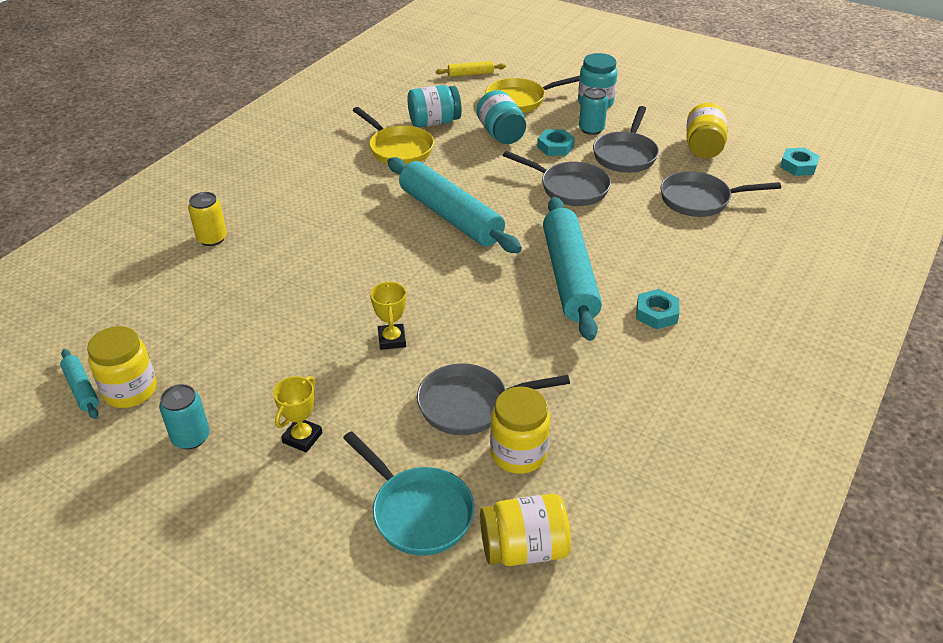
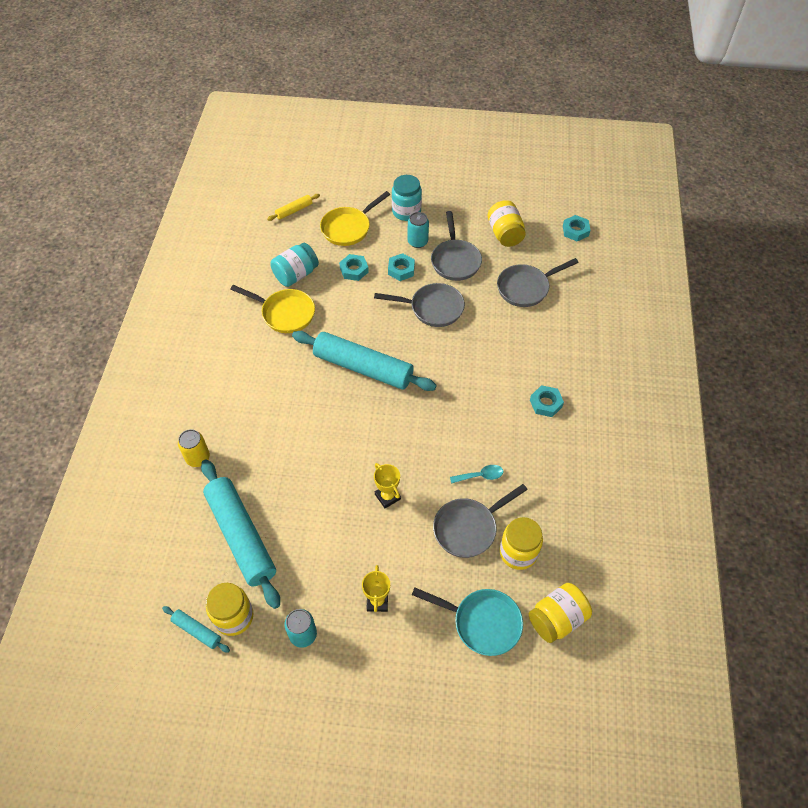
camera: 25 degrees left, 15 degrees up
(501, 134) = (354, 270): turquoise jar -> turquoise nut
(522, 357) = (480, 476): none -> turquoise spoon
(569, 276) = (474, 393): turquoise rolling pin -> turquoise rolling pin (241, 536)

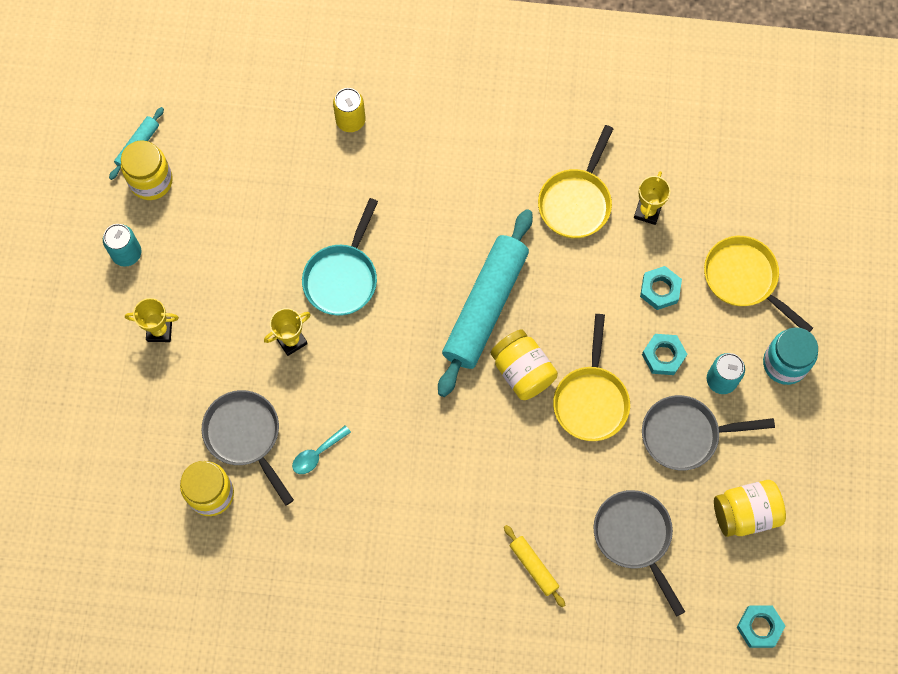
camera: 90 degrees right, 15 degrees up
(241, 536) = (246, 179): turquoise rolling pin -> none
(294, 210) = (775, 200): yellow rolling pin -> yellow rolling pin (534, 567)
(296, 275) = (647, 211): turquoise jar -> yellow trophy
(433, 308) = (591, 400): grey pan -> yellow pan
(480, 476) = (317, 454): turquoise spoon -> turquoise spoon turned 60 degrees clockwise
(482, 622) = (127, 446): turquoise pan -> turquoise pan (342, 278)
(546, 403) = (427, 548): turquoise nut -> none
(557, 619) = (126, 532): yellow jar -> yellow jar (522, 371)

